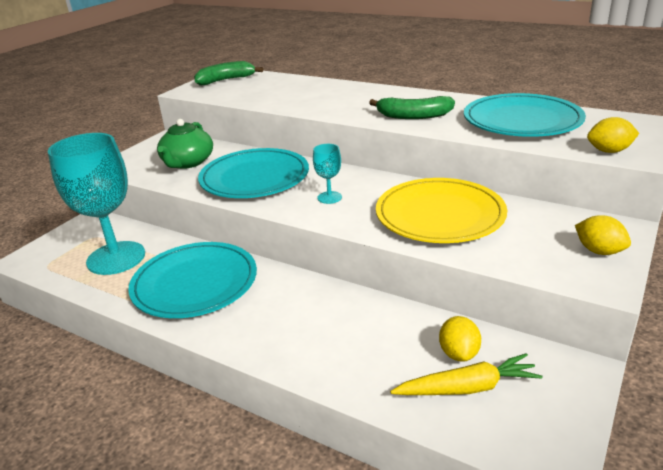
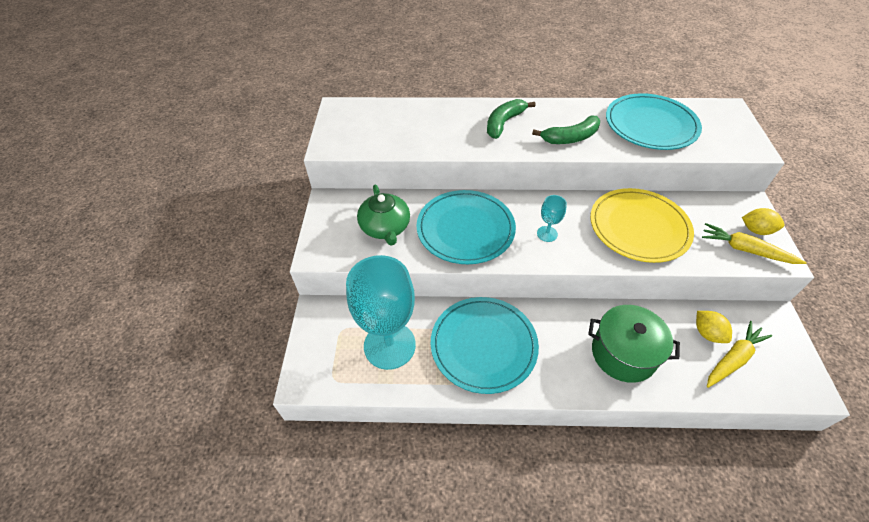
camera: 30 degrees left, 20 degrees up
(226, 80) = (351, 121): green banana -> green banana (504, 123)
(330, 336) = (623, 353): none -> green pot
(560, 263) = (745, 250): none -> yellow carrot
(609, 151) = (733, 148): yellow lemon -> none

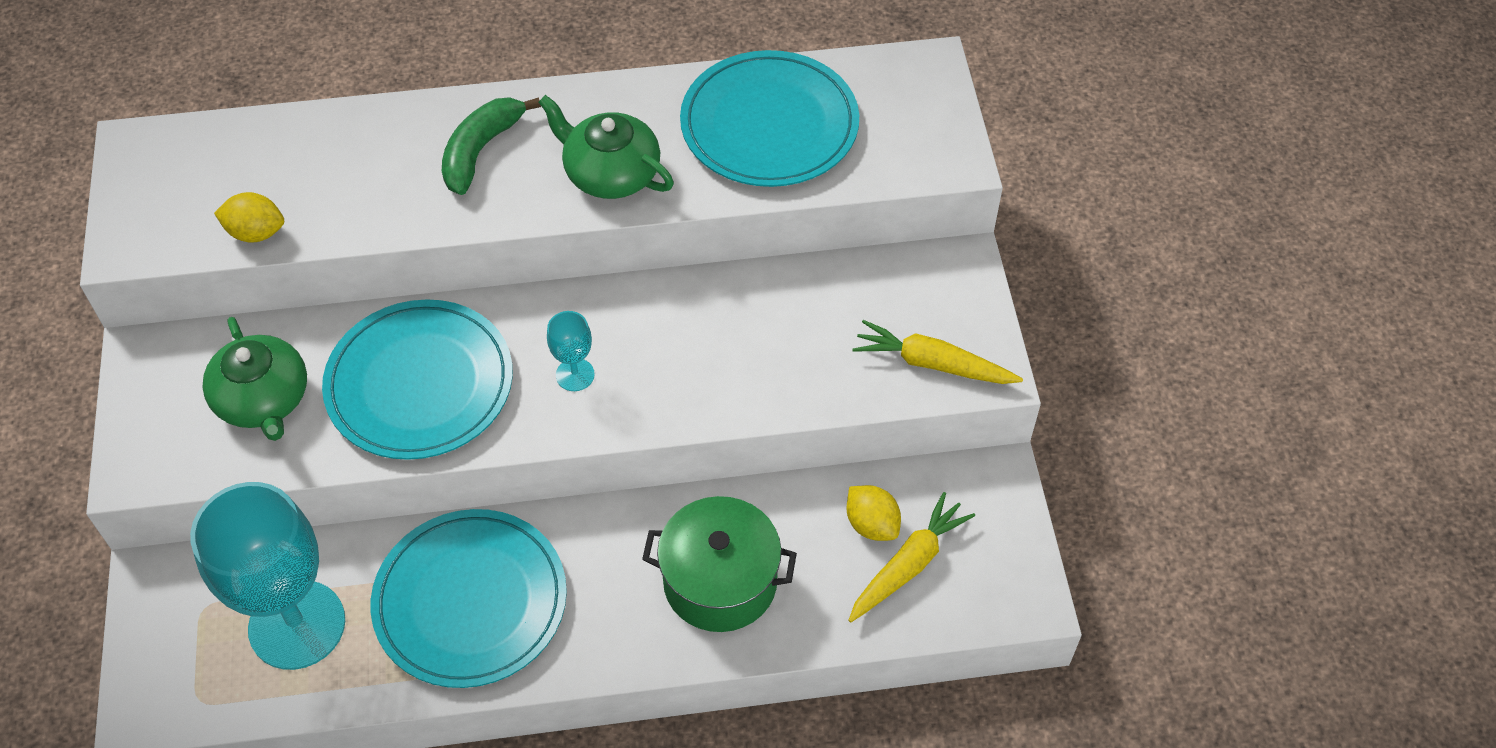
camera: 10 degrees left, 5 degrees up
(570, 138) = (610, 173): green banana -> green teapot
(639, 227) = (747, 340): yellow plate -> none
(756, 230) = (959, 320): yellow lemon -> yellow lemon (256, 232)

